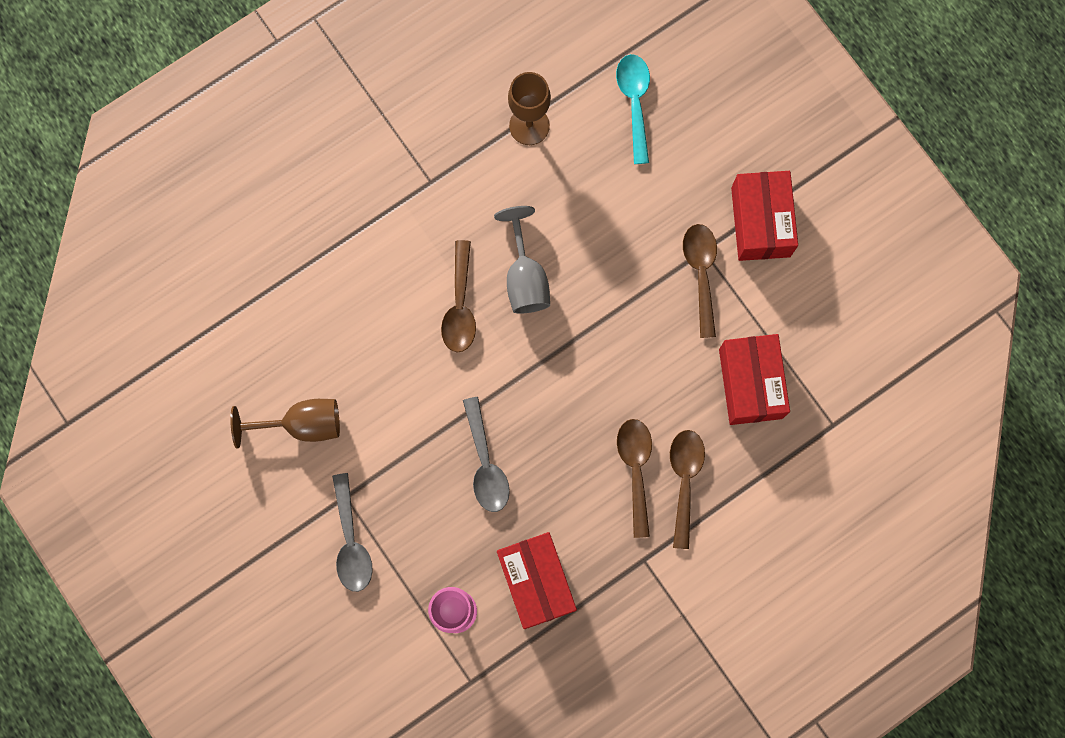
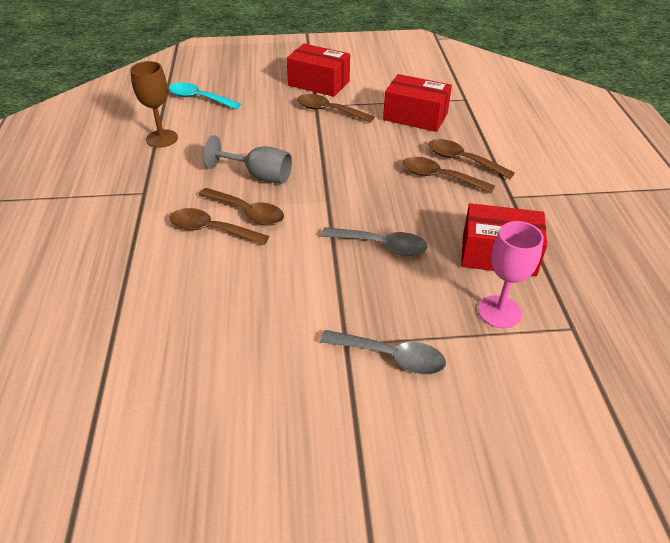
camera: 60 degrees left, 35 degrees down
(302, 424) = (255, 345): brown goblet -> none
(415, 290) = (211, 230): none -> brown spoon

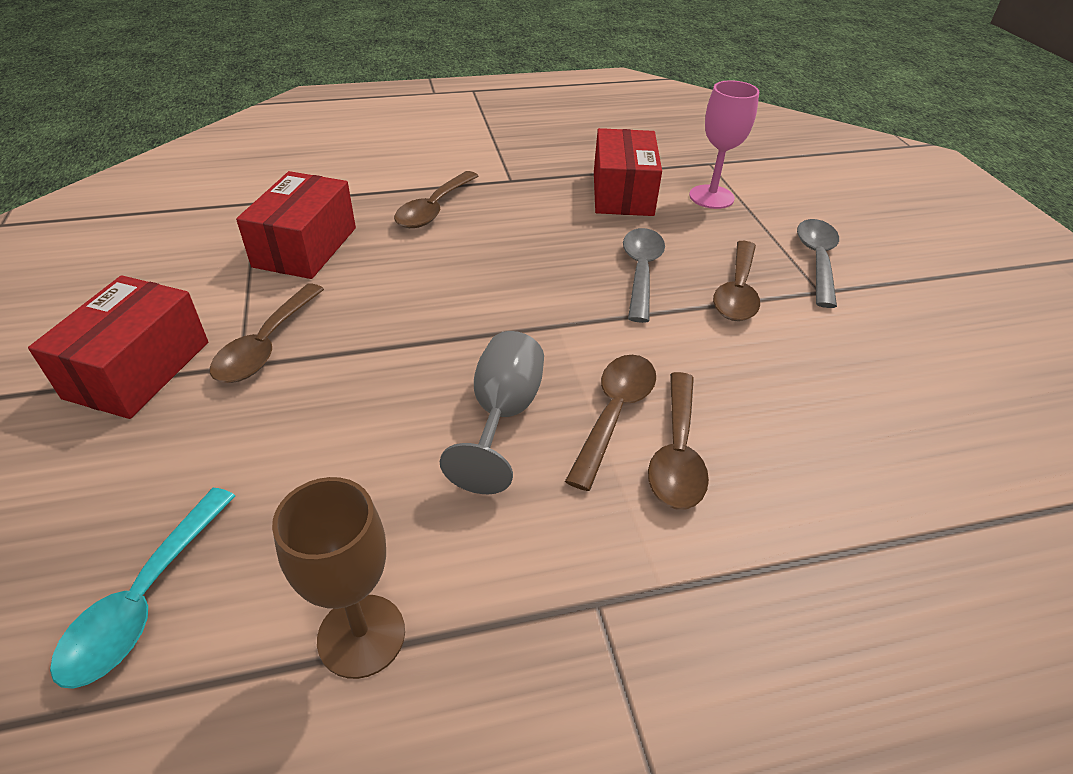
camera: 100 degrees left, 0 degrees up
(440, 177) = (477, 227): brown spoon -> brown spoon (737, 292)

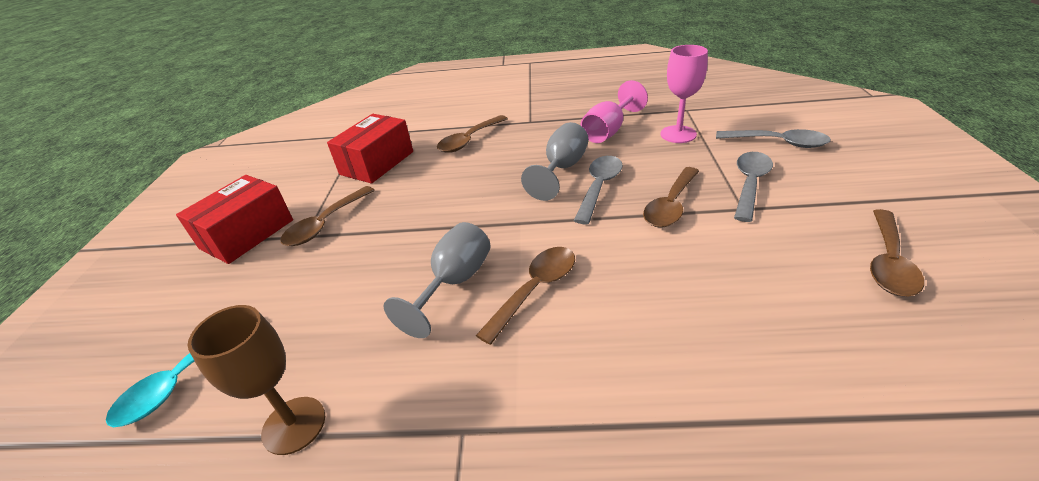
camera: 20 degrees right, 5 degrees down
(582, 248) = (562, 169): none -> grey goblet
(623, 193) = (608, 131): red box -> pink goblet
(677, 453) = (571, 324): brown spoon -> brown spoon (888, 262)
(830, 206) = (778, 143): none -> grey spoon

